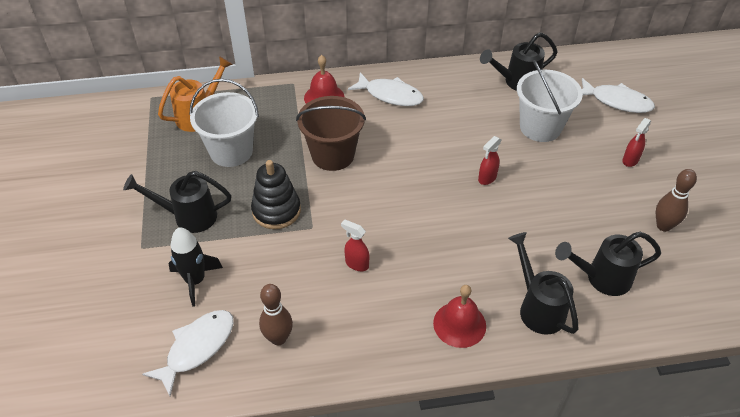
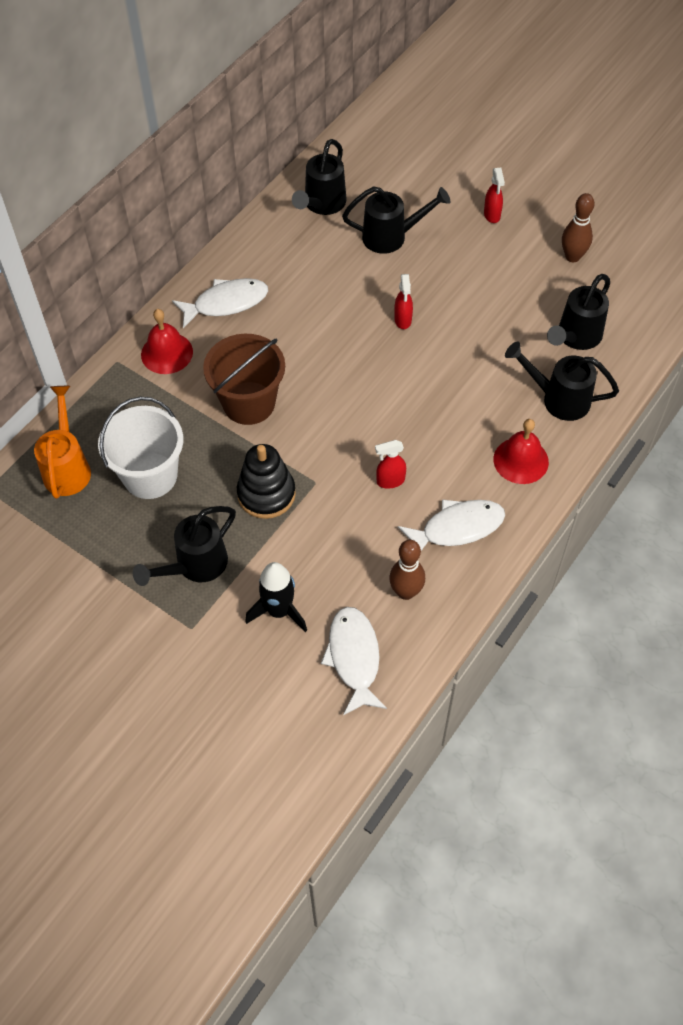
camera: 45 degrees left, 10 degrees up
(540, 127) = (391, 237): white bucket -> black watering can
(617, 101) = (424, 163): white fish -> white fish (457, 528)

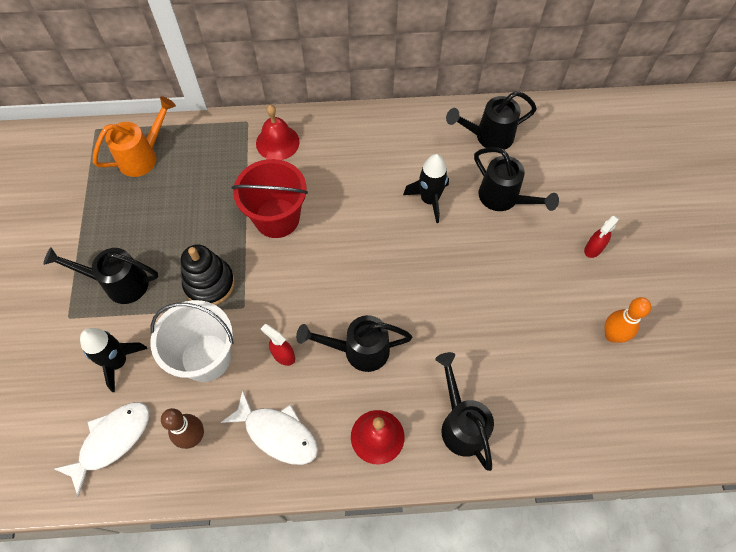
camera: 50 degrees right, 5 degrees up
(150, 475) = (171, 205): white bucket -> white bucket (206, 357)
(226, 303) = (349, 144): white fish -> none
(249, 403) = (277, 218): brown bucket -> red bucket
(342, 285) = (429, 200): none -> black rocket
(403, 320) = (435, 260): red spray bottle -> none
(572, 257) = (612, 335): brown bowling pin -> orange bowling pin
(575, 337) = (534, 394): black watering can -> black watering can (359, 350)

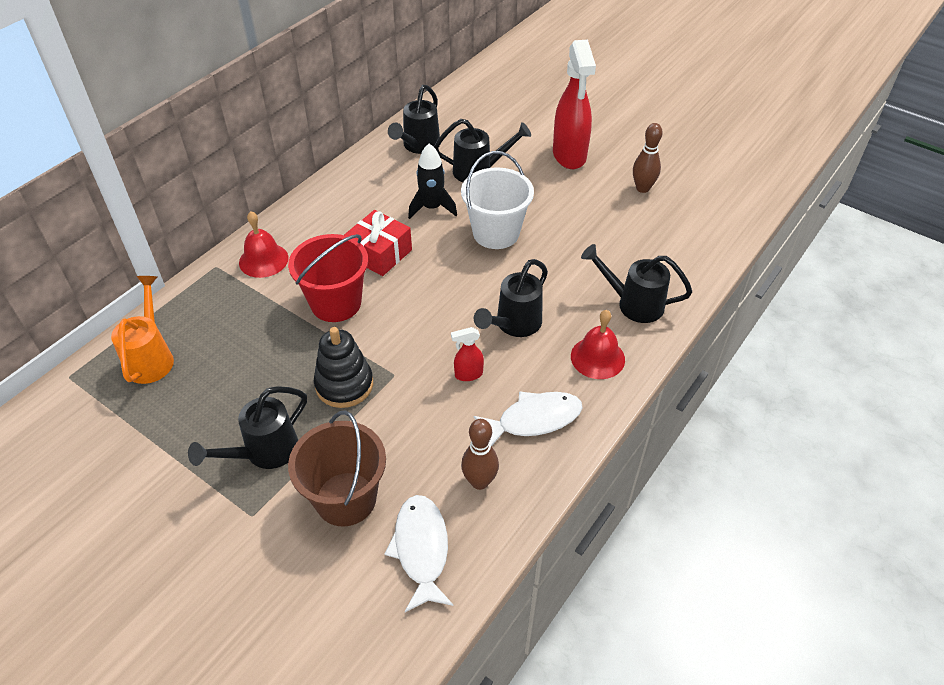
camera: 50 degrees left, 15 degrees down
(118, 362) = (346, 499): black rocket -> brown bucket
(206, 357) = (413, 429): white bucket -> white bucket (496, 233)
(349, 205) = (379, 253): none -> red gift
(593, 249) = (569, 156): red spray bottle -> red spray bottle, size x2.28
(612, 335) = (642, 188): orange bowling pin -> brown bowling pin

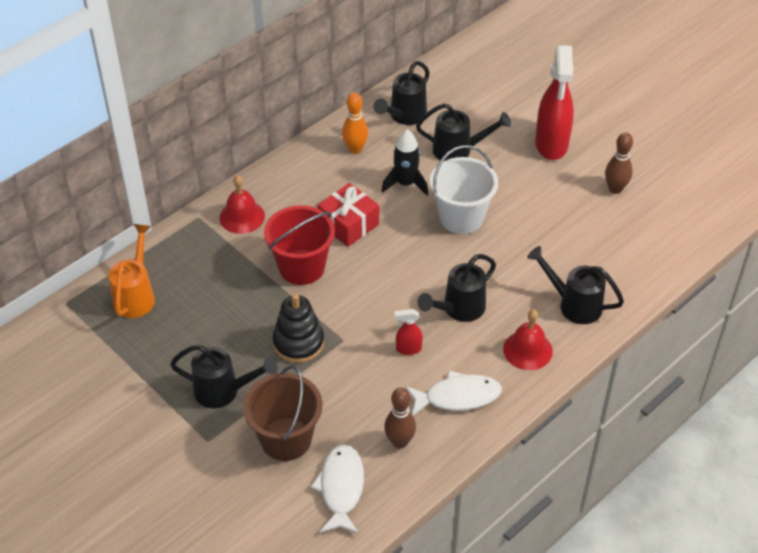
camera: 10 degrees right, 0 degrees up
(264, 452) = (223, 391): black watering can -> black watering can turned 135 degrees counterclockwise
(374, 181) = (355, 149): none -> orange bowling pin

